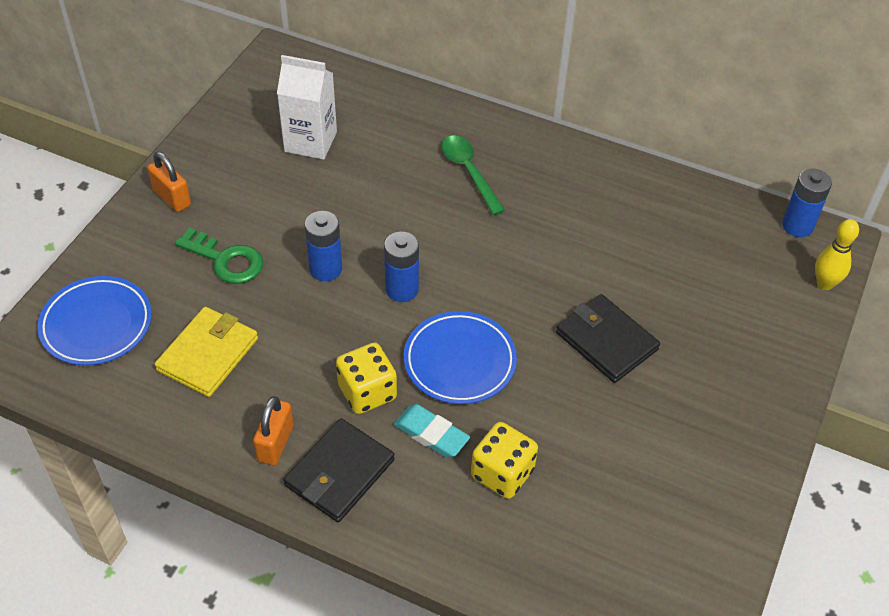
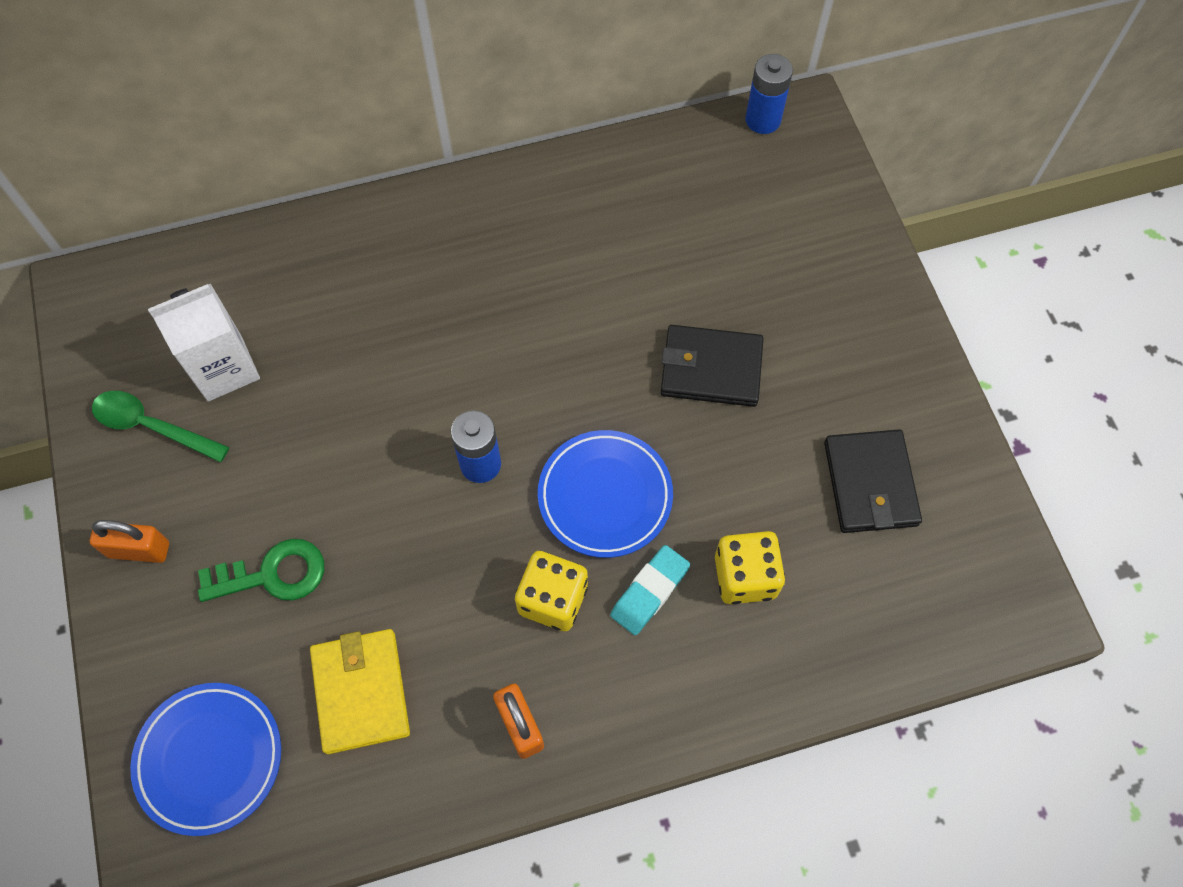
camera: 40 degrees left, 15 degrees up
(325, 269) = (385, 501): blue battery -> none
(339, 473) = (607, 702): black wallet -> black wallet (870, 484)
(431, 434) = (649, 592): turquoise eraser -> turquoise eraser turned 45 degrees counterclockwise
(469, 172) = (421, 282): green spoon -> green spoon (152, 426)
(824, 284) = (834, 164): yellow bowling pin -> none

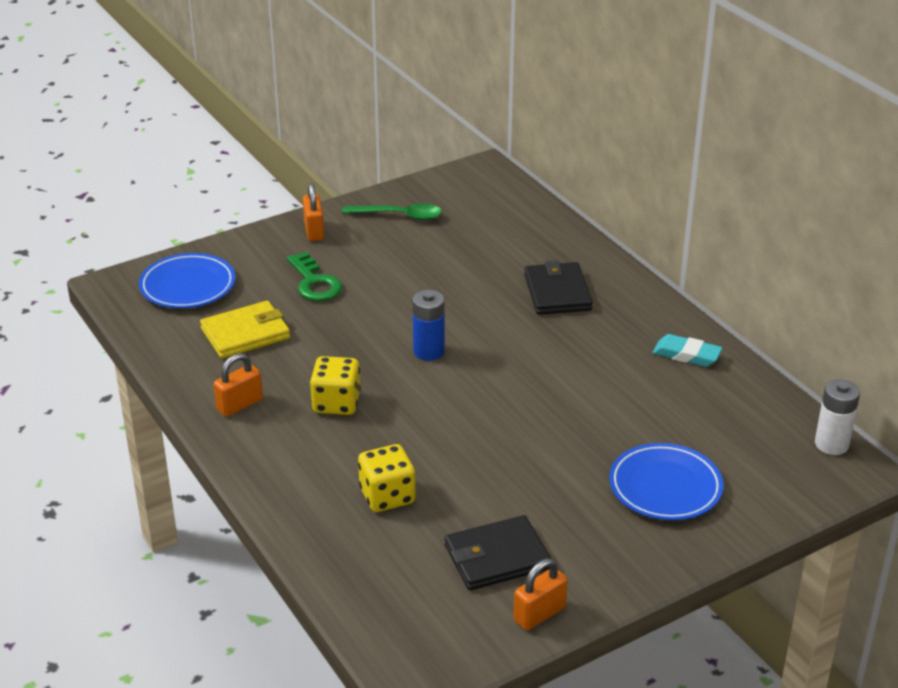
camera: 75 degrees right, 30 degrees down
(152, 426) = (400, 216): green spoon -> green spoon turned 90 degrees clockwise
(224, 368) = (454, 233): white carton -> none
(605, 496) = (427, 414): blue plate -> blue plate (665, 487)
(649, 592) = (358, 448): turquoise eraser -> turquoise eraser (686, 355)
(711, 368) = (563, 451): black wallet -> black wallet (557, 292)
(763, 120) = (831, 444): blue battery -> white battery
(962, 465) = (539, 614): none -> orange padlock

